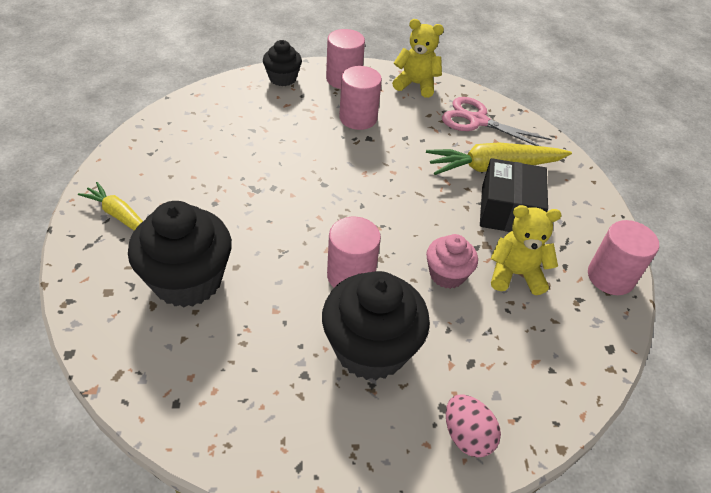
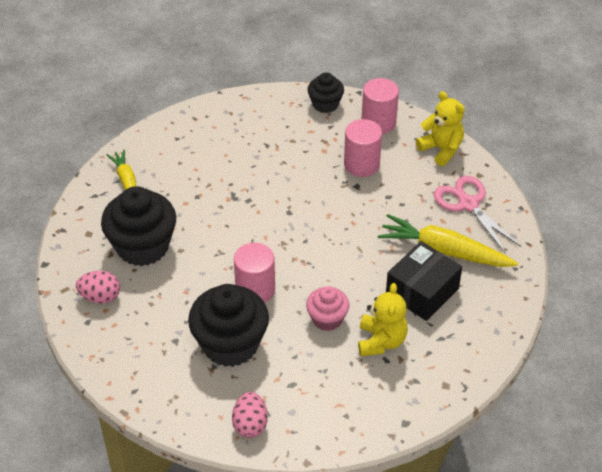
camera: 35 degrees right, 0 degrees up
(173, 363) = (100, 297): none -> pink egg
(515, 274) = (381, 341): yellow teddy bear -> yellow teddy bear turned 60 degrees clockwise
(610, 277) = (458, 376): pink cylinder -> none

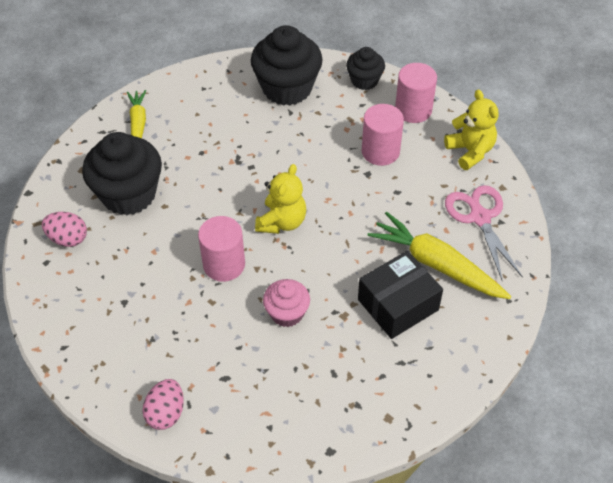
camera: 15 degrees right, 5 degrees up
(230, 344) = (177, 318): black cupcake -> black cupcake (287, 88)
(381, 341) = (335, 351): yellow teddy bear -> yellow teddy bear (282, 222)

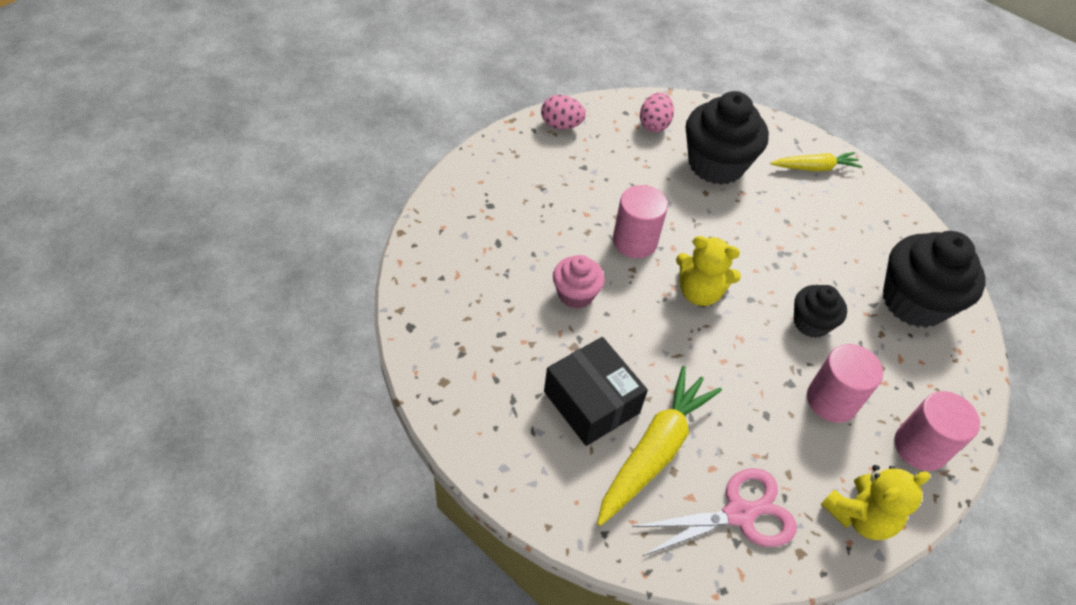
camera: 85 degrees right, 0 degrees up
(166, 413) = (462, 200): pink egg -> pink egg (561, 125)
(364, 80) = (957, 389): black cupcake -> black cupcake (811, 323)

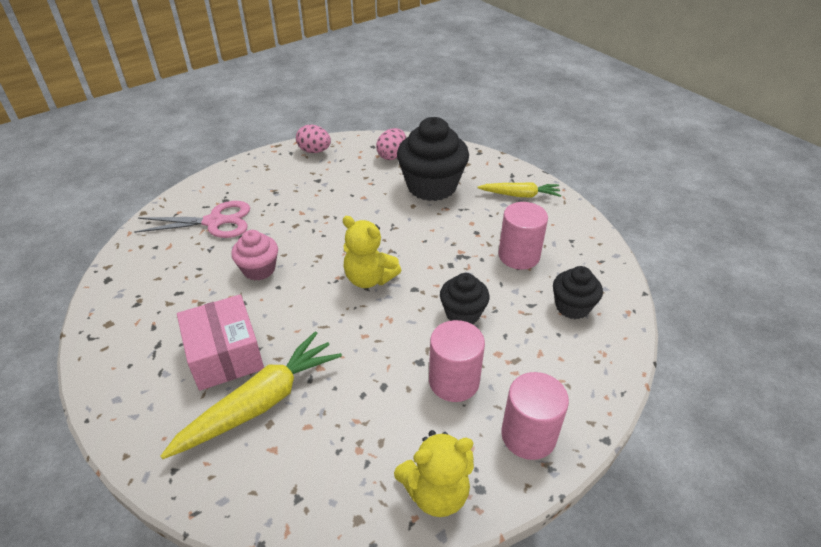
camera: 15 degrees right, 10 degrees down
(591, 402) = (225, 355): black box -> pink box
(634, 241) = (332, 235): pink cylinder -> pink cylinder (519, 256)
(739, 514) = (312, 472): pink scissors -> pink scissors (214, 222)
(913, 302) = (572, 307): black cupcake -> black cupcake, size x0.55

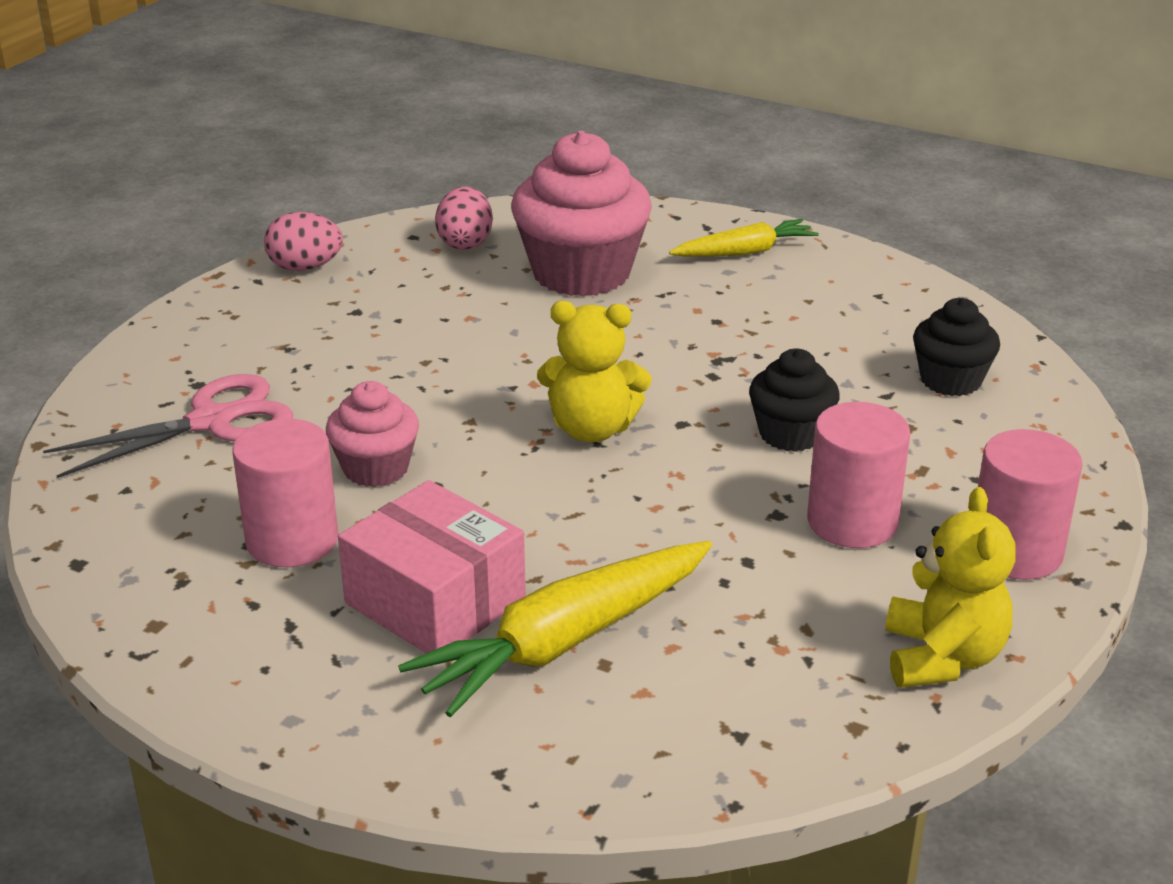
camera: 25 degrees left, 10 degrees down
(260, 403) = (564, 642): yellow carrot -> yellow carrot turned 150 degrees counterclockwise
(432, 186) = (581, 273): black cupcake -> pink cupcake
(436, 492) = (942, 658): yellow teddy bear -> yellow teddy bear turned 45 degrees counterclockwise
(519, 256) = (814, 335): pink cylinder -> pink cylinder (292, 540)

